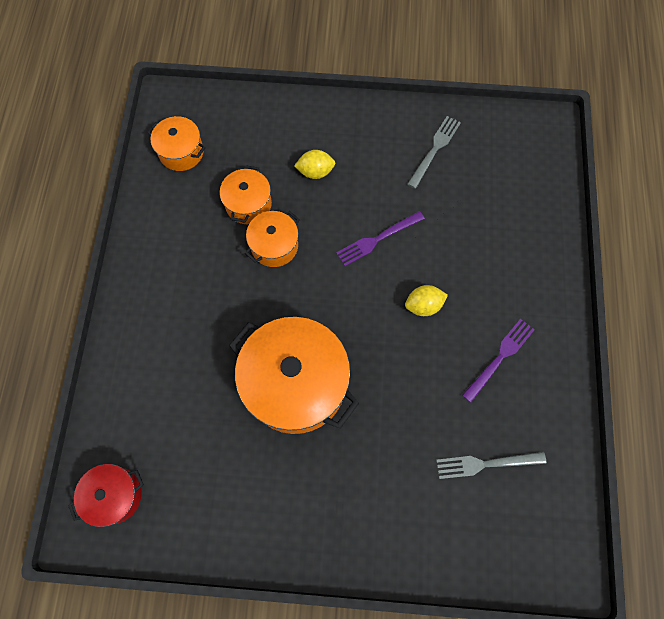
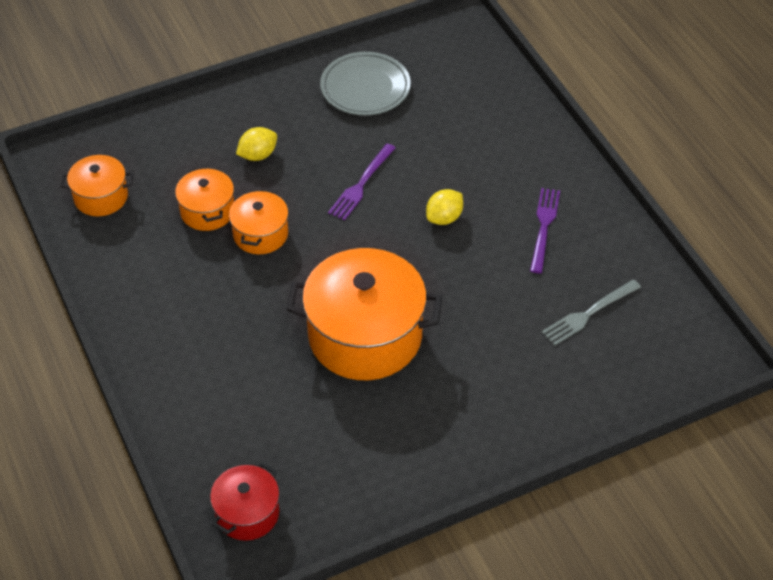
camera: 30 degrees left, 20 degrees down
(435, 149) = (365, 88): grey fork -> grey plate

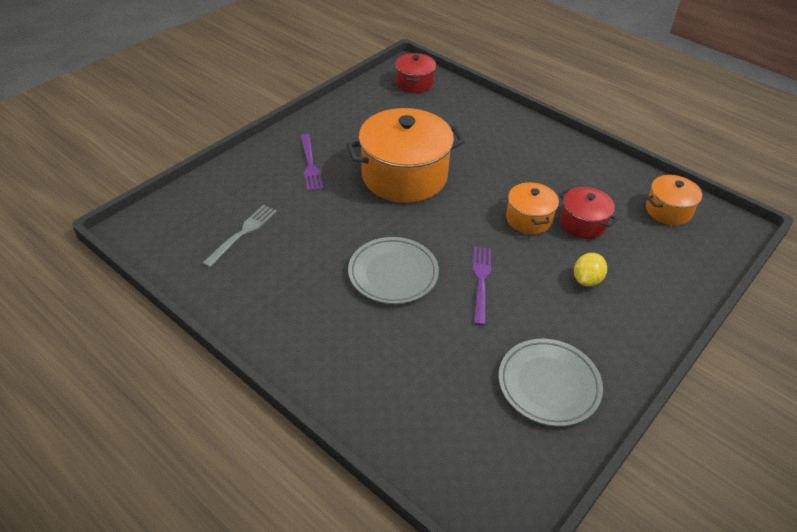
camera: 155 degrees right, 5 degrees down
(207, 211) = (582, 223): orange pot -> red pot
(444, 218) = (393, 274): yellow lemon -> grey plate
(544, 226) = (302, 292): purple fork -> purple fork (310, 165)

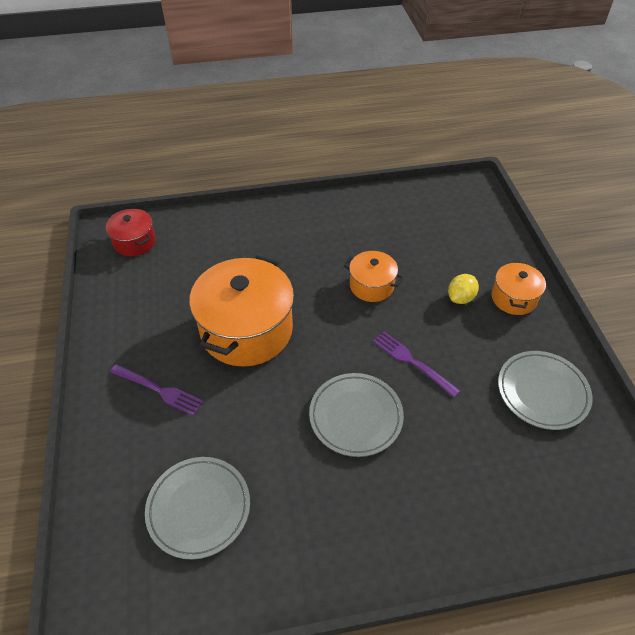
camera: 50 degrees left, 5 degrees up
(242, 233) = (199, 508): grey fork -> grey plate
(582, 223) = (404, 259): red pot -> none
(587, 280) = (460, 298): yellow lemon -> yellow lemon turned 60 degrees clockwise
(668, 210) = (431, 206): orange pot -> orange pot (513, 298)

